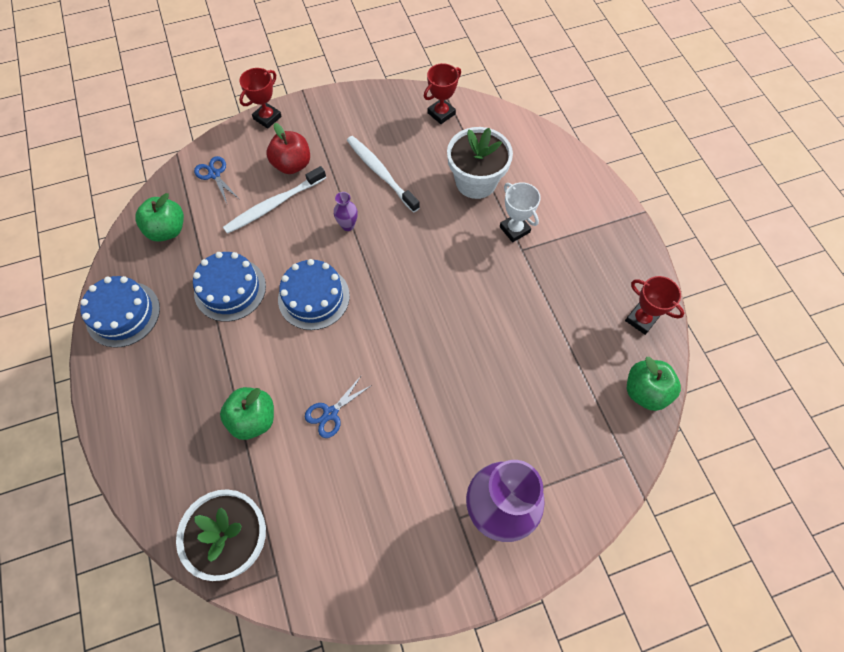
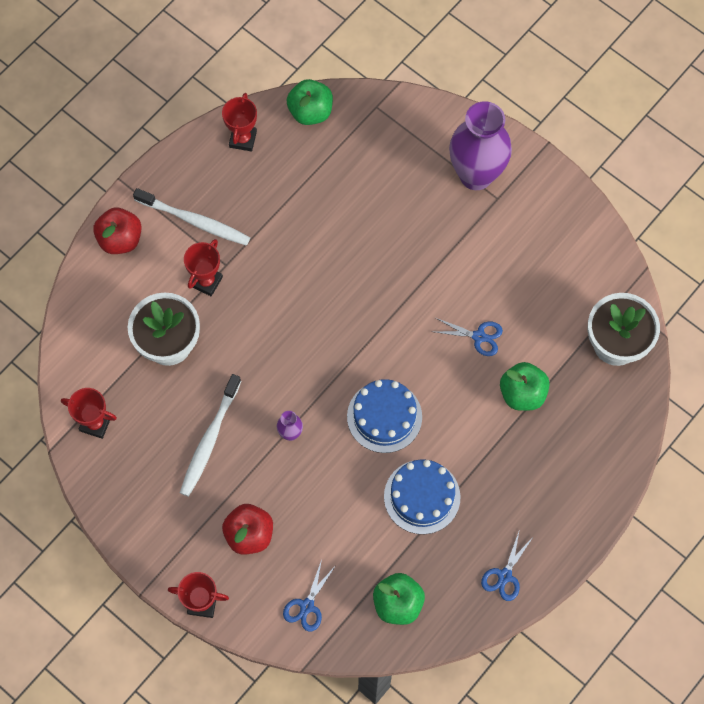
camera: 120 degrees left, 5 degrees up
(123, 314) = (505, 576): blue cake -> blue scissors
(273, 205) = (309, 520): white toothbrush -> white toothbrush (195, 221)
(514, 229) = (206, 281): white trophy -> red trophy
(586, 189) = (120, 239): none -> red apple

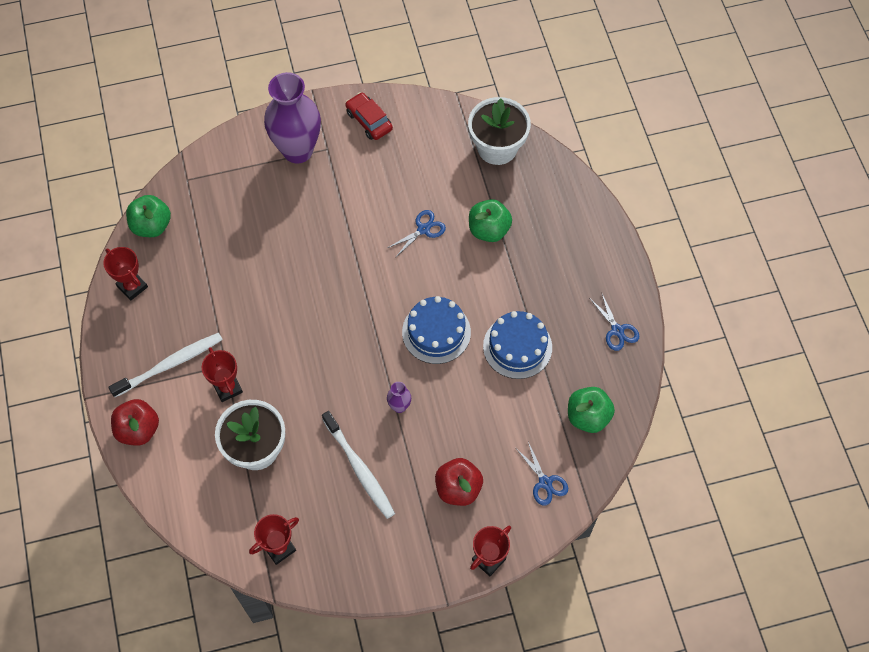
camera: 55 degrees left, 5 degrees down
(554, 213) = (369, 121): none -> red car

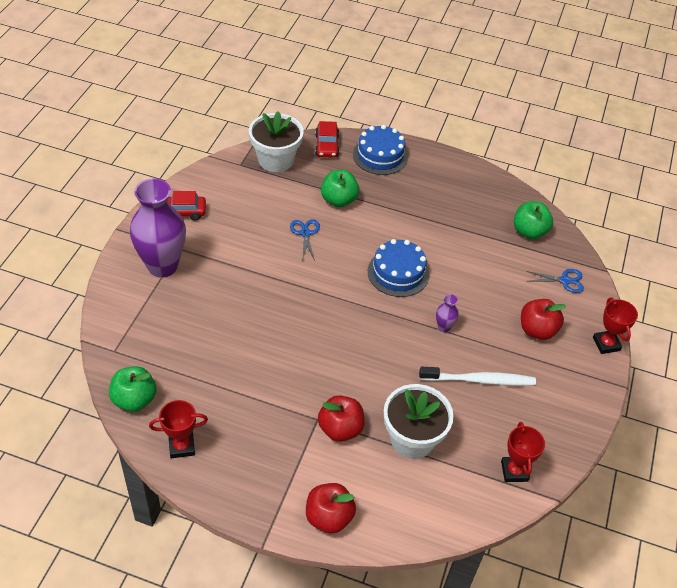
camera: 60 degrees left, 15 degrees down
(170, 364) = (284, 458): white toothbrush -> none
(227, 388) = (340, 429): red trophy -> red apple
(517, 347) = (446, 237): blue cake -> blue cake (380, 155)
(554, 175) = (327, 145): none -> red car
(617, 330) = (474, 182): blue scissors -> none

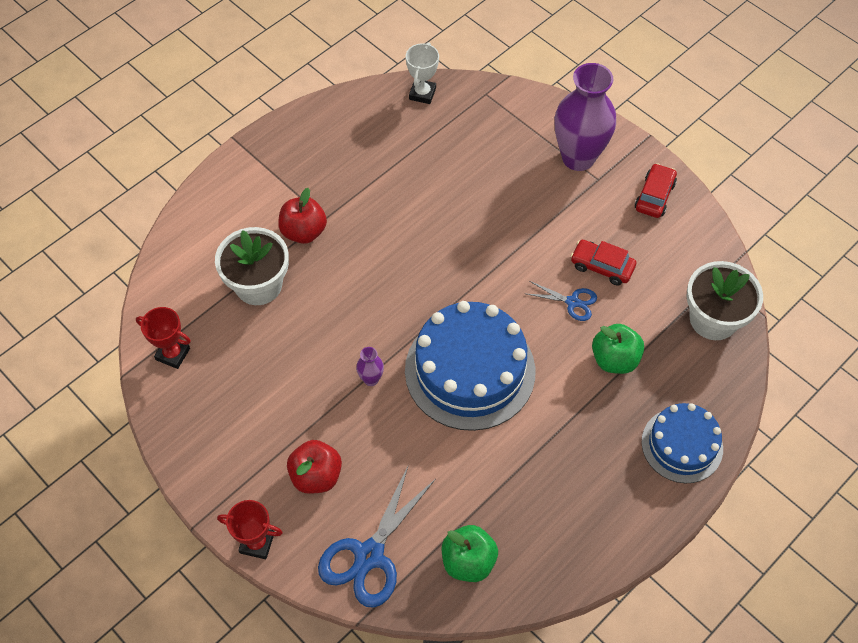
camera: 120 degrees right, 10 degrees up
(134, 400) = (422, 94): green apple -> white trophy
(181, 446) = (355, 112): red trophy -> none
(327, 145) = (723, 388): red car -> red car (602, 266)
(329, 517) = (225, 189): red apple -> none
(398, 273) = (470, 370): blue cake -> blue cake, size x1.67
(480, 380) = (286, 379): white toothbrush -> none
(565, 280) = (369, 555): blue scissors -> blue scissors, size x1.88

